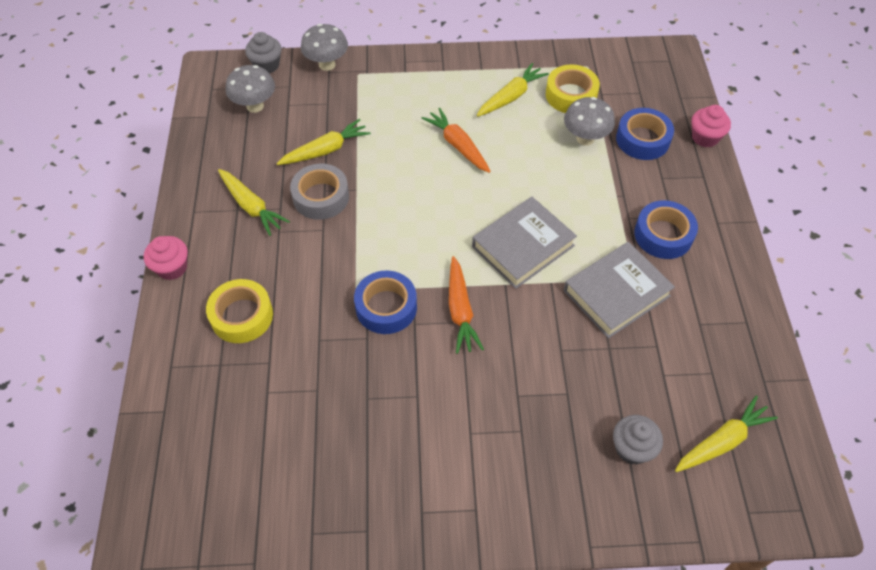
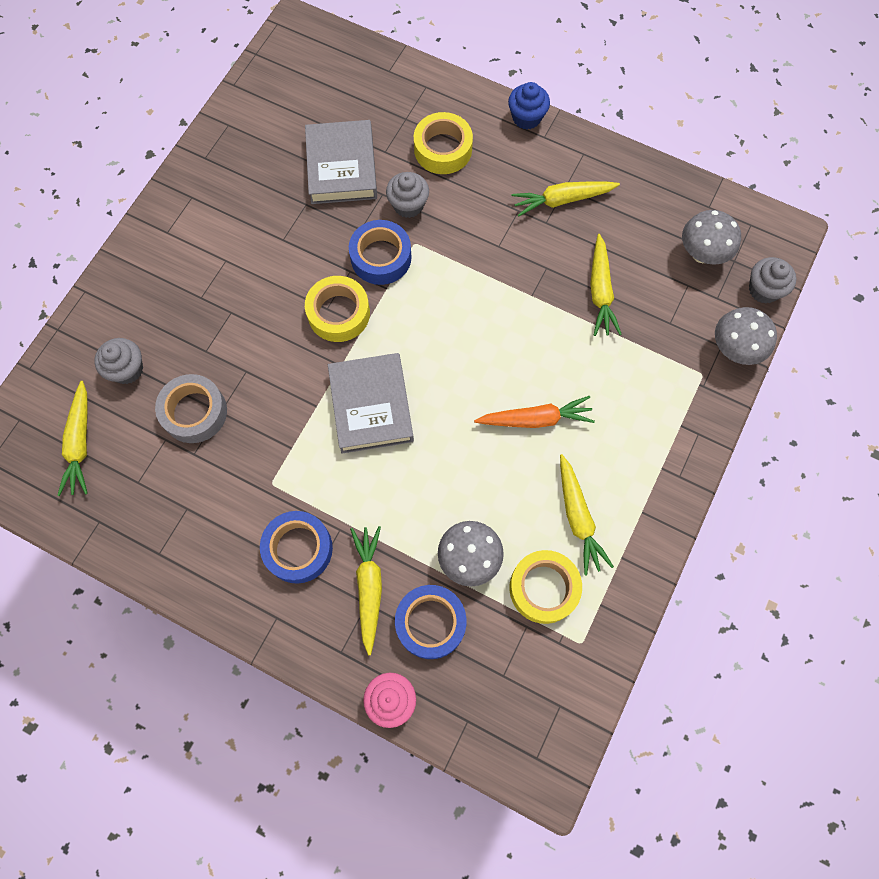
camera: 120 degrees right, 15 degrees up
(172, 268) = (526, 117): pink cupcake -> blue cupcake
(319, 313) = (408, 205): none -> grey cupcake
(321, 197) = (539, 261): grey tape -> grey tape (194, 412)
(460, 310) = (338, 313): orange carrot -> yellow tape
(616, 293) = (266, 456): grey book -> grey book (342, 167)
(651, 182) = (369, 587): none -> yellow carrot

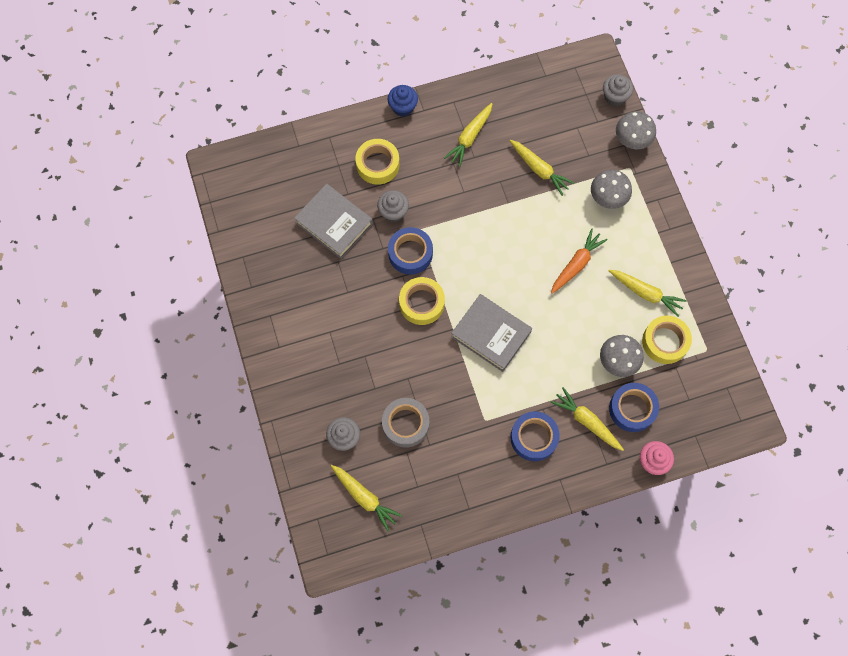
camera: 45 degrees left, 0 degrees up
(702, 254) = (567, 104): grey mushroom -> grey mushroom (607, 198)

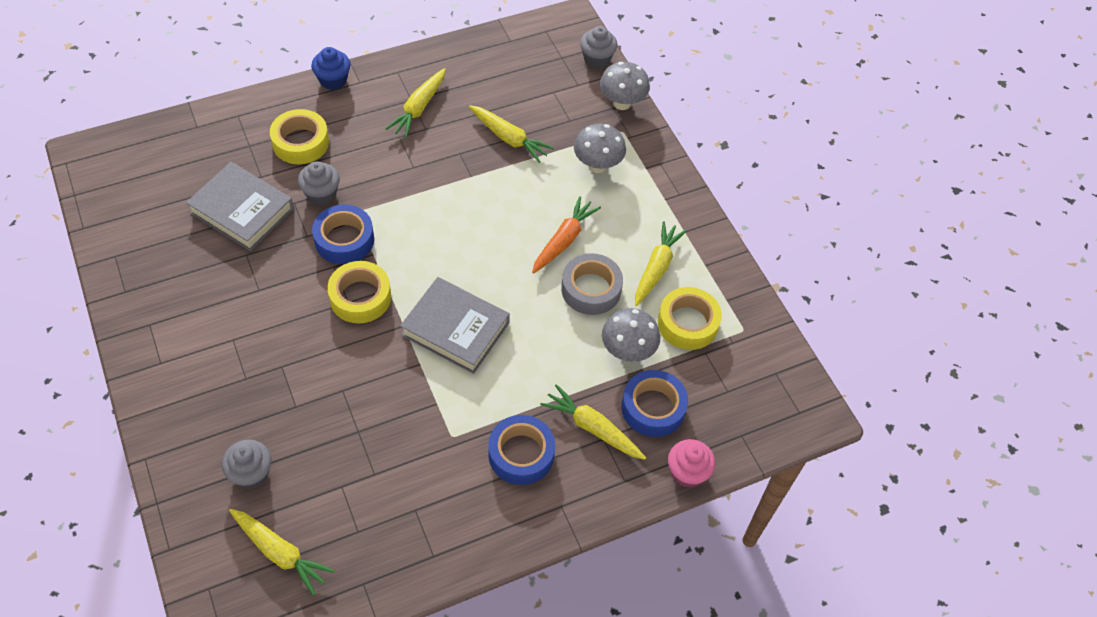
camera: 10 degrees left, 15 degrees down
(405, 424) = (340, 449): grey tape -> grey tape (591, 289)
(645, 293) = (656, 268): yellow carrot -> yellow carrot turned 90 degrees counterclockwise

